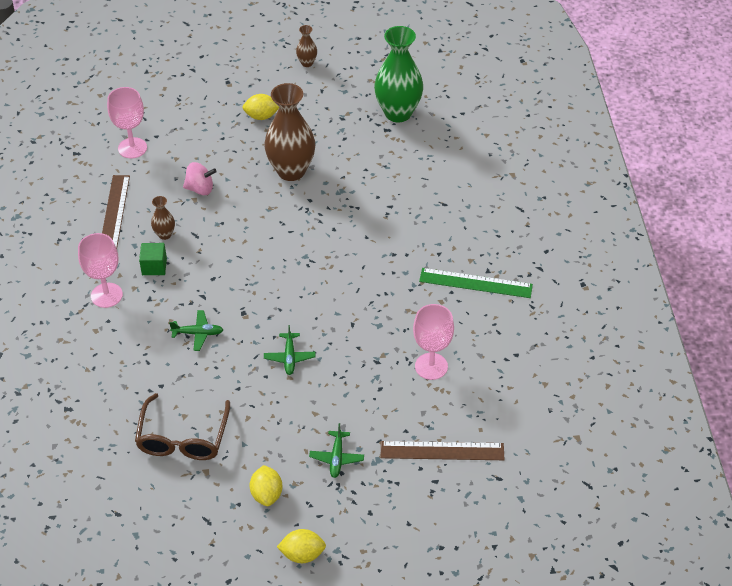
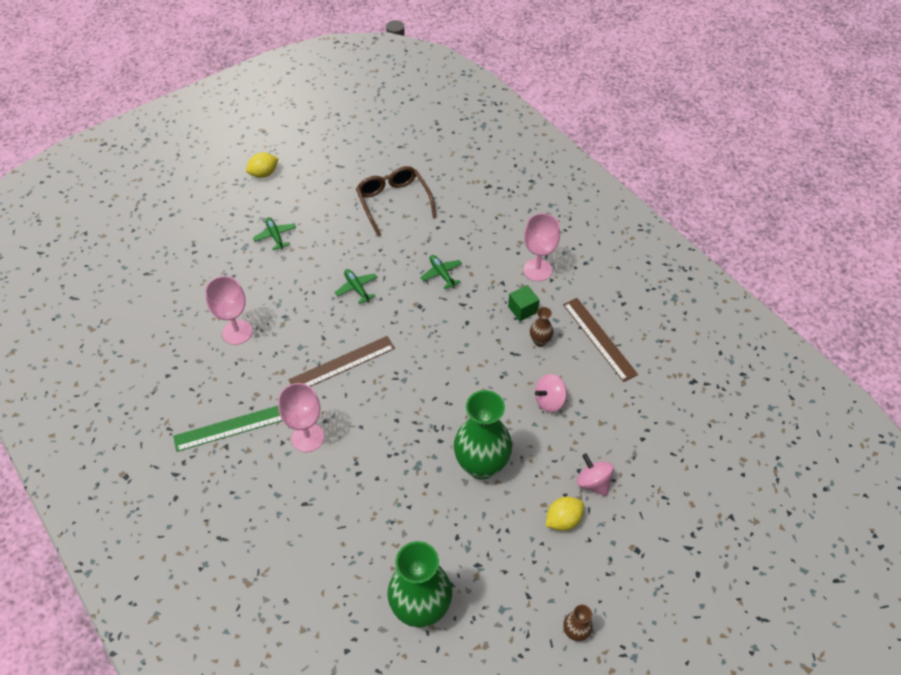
camera: 150 degrees right, 5 degrees up
(132, 148) = (650, 413): pink goblet -> pink goblet (307, 437)
(198, 333) = (441, 274): green plane -> green plane turned 90 degrees clockwise
(219, 127) = (593, 482): none -> pink spinning top
(266, 494) = (310, 195): yellow lemon -> none
(291, 171) = (481, 465): brown vase -> green vase
(442, 451) = (198, 273): brown ruler -> brown ruler (342, 364)

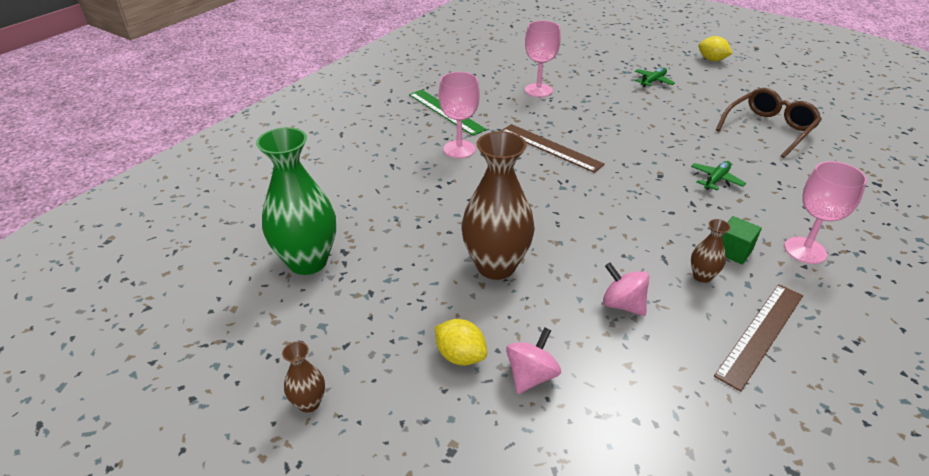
camera: 70 degrees right, 15 degrees down
(357, 288) = (642, 134): green plane -> none
(481, 465) = (496, 266): green vase -> brown vase

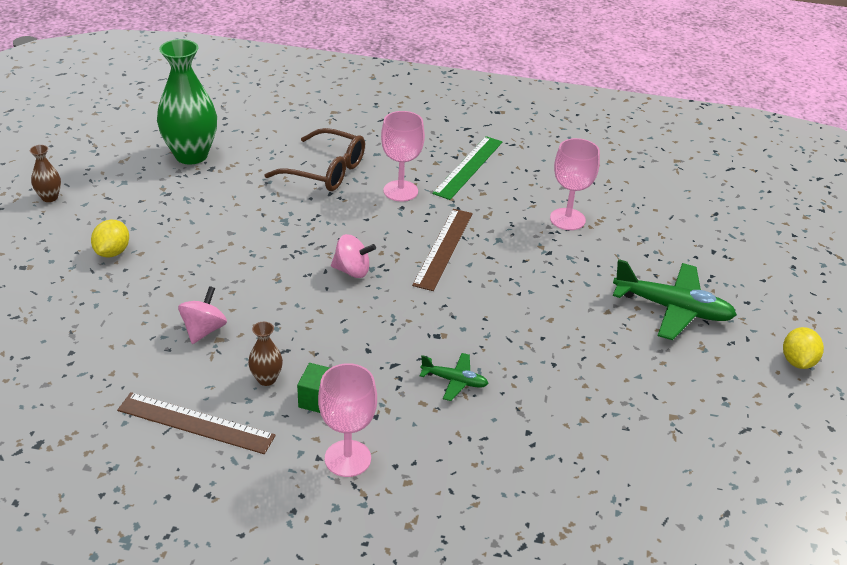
camera: 65 degrees right, 0 degrees up
(496, 266) = (226, 249): brown vase -> none
(531, 376) = (102, 291): pink spinning top -> pink spinning top (352, 271)
(653, 81) = (672, 309): green plane -> green plane, size x1.92
(769, 129) = (618, 427): brown glasses -> brown glasses (325, 171)

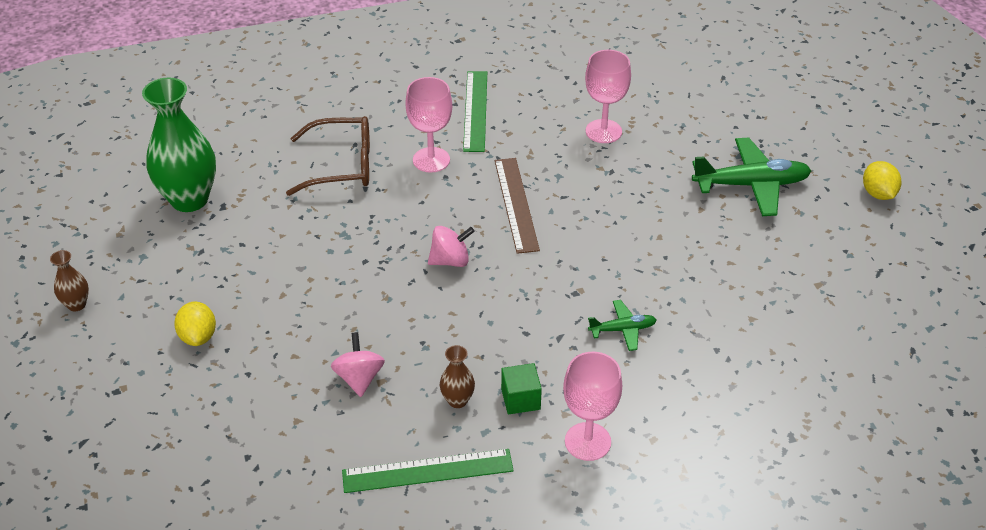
camera: 25 degrees left, 5 degrees up
(195, 423) = (427, 471): brown ruler -> green ruler

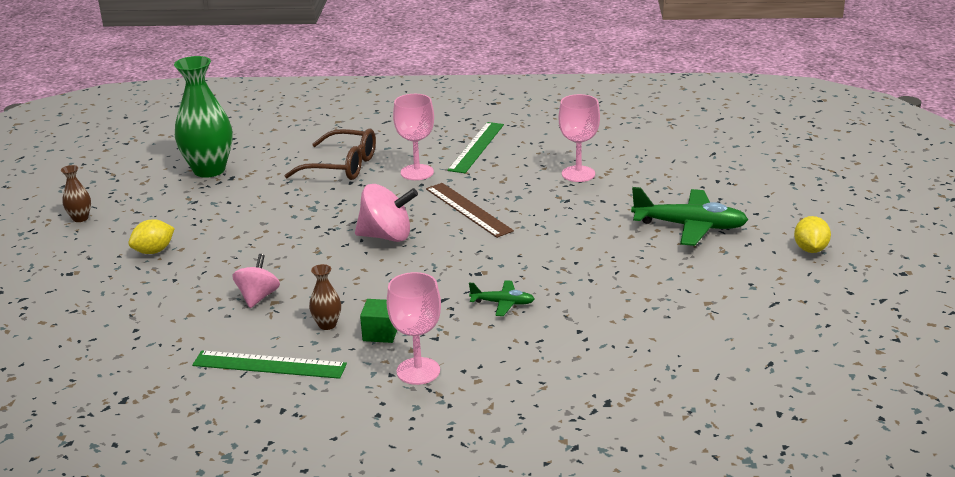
camera: 20 degrees right, 15 degrees down
(198, 336) = (154, 251): yellow lemon -> yellow lemon turned 45 degrees clockwise
(450, 260) = (386, 236): pink spinning top -> pink spinning top, size x1.51
(516, 204) = (468, 209): brown ruler -> brown ruler turned 45 degrees counterclockwise

